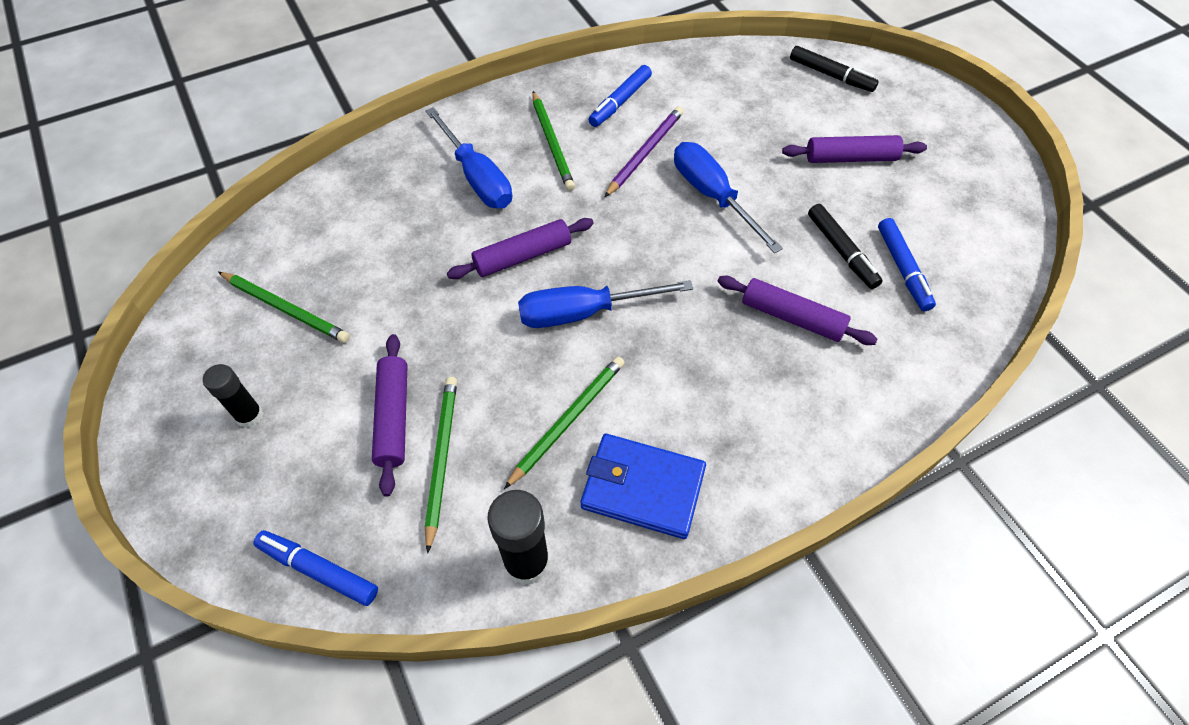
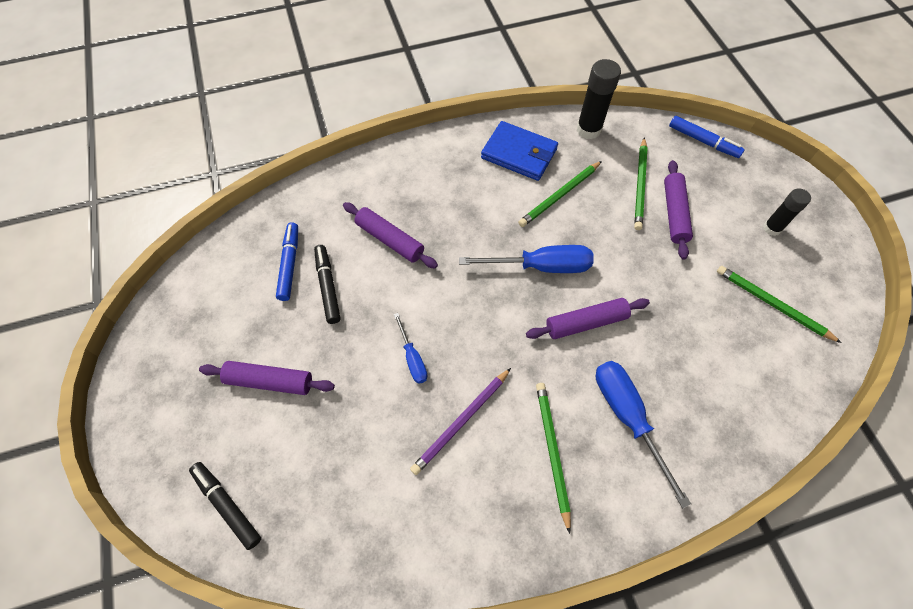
camera: 170 degrees left, 5 degrees up
(620, 102) = (472, 503): blue marker -> none
(712, 196) = (412, 358): blue screwdriver -> blue screwdriver, size x0.55

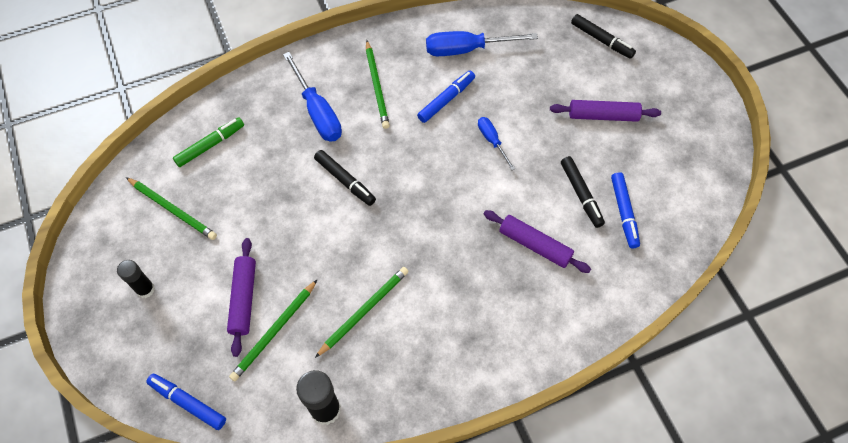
camera: 175 degrees right, 0 degrees up
(461, 422) = (446, 100): purple pencil -> blue marker
(519, 154) = (409, 364): blue wallet -> none
(540, 266) = (385, 229): blue screwdriver -> blue screwdriver (467, 49)
(586, 322) = (345, 180): purple rolling pin -> black marker
(640, 185) = (274, 331): green pencil -> green pencil turned 150 degrees counterclockwise
(753, 380) = (210, 145): none -> green marker

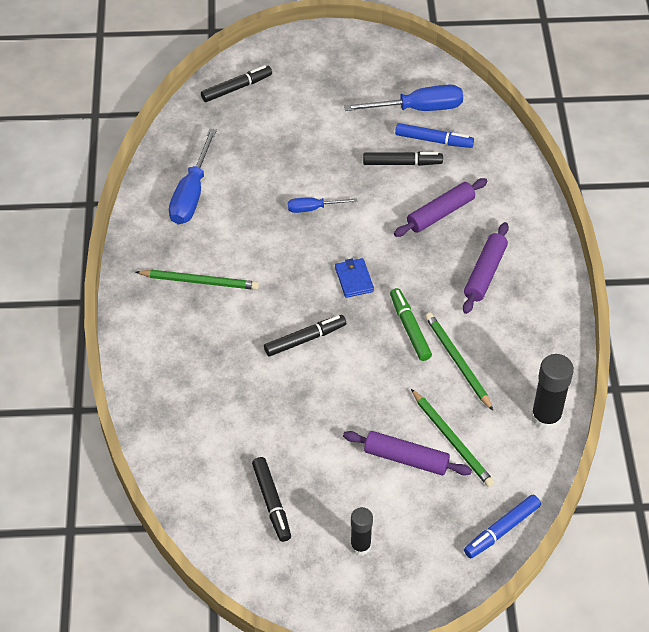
camera: 70 degrees left, 10 degrees down
(173, 209) = (272, 502): green pencil -> black marker
(210, 145) = (203, 450): green marker -> green marker (409, 328)
(317, 112) = (207, 341): blue screwdriver -> blue screwdriver (418, 108)
(425, 197) = (354, 279): none -> blue wallet
(446, 100) = (246, 229): blue marker -> none
(603, 115) = (324, 118): purple rolling pin -> purple rolling pin (485, 273)

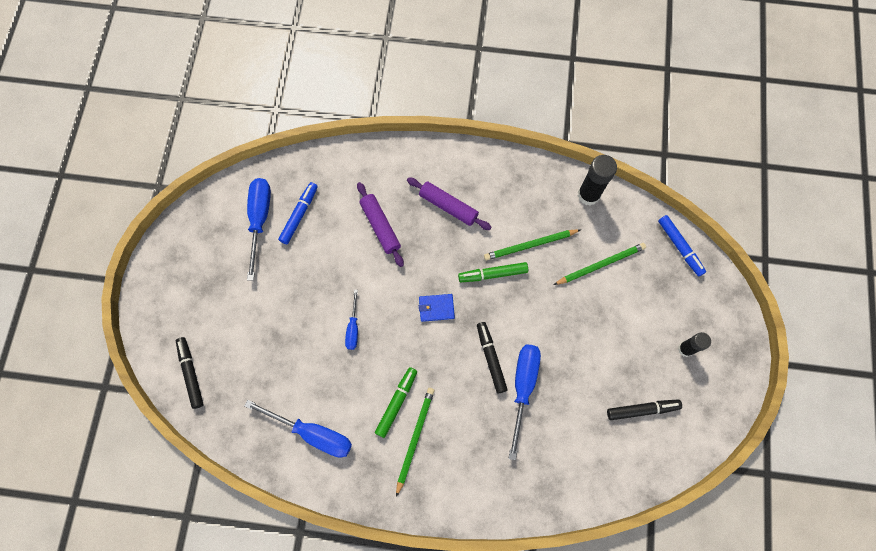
camera: 80 degrees left, 20 degrees up
(237, 259) = (396, 402): none -> green marker
(275, 375) = (522, 388): none -> blue screwdriver
(402, 163) = (319, 245): black marker -> none
(406, 459) = (613, 301): purple rolling pin -> none

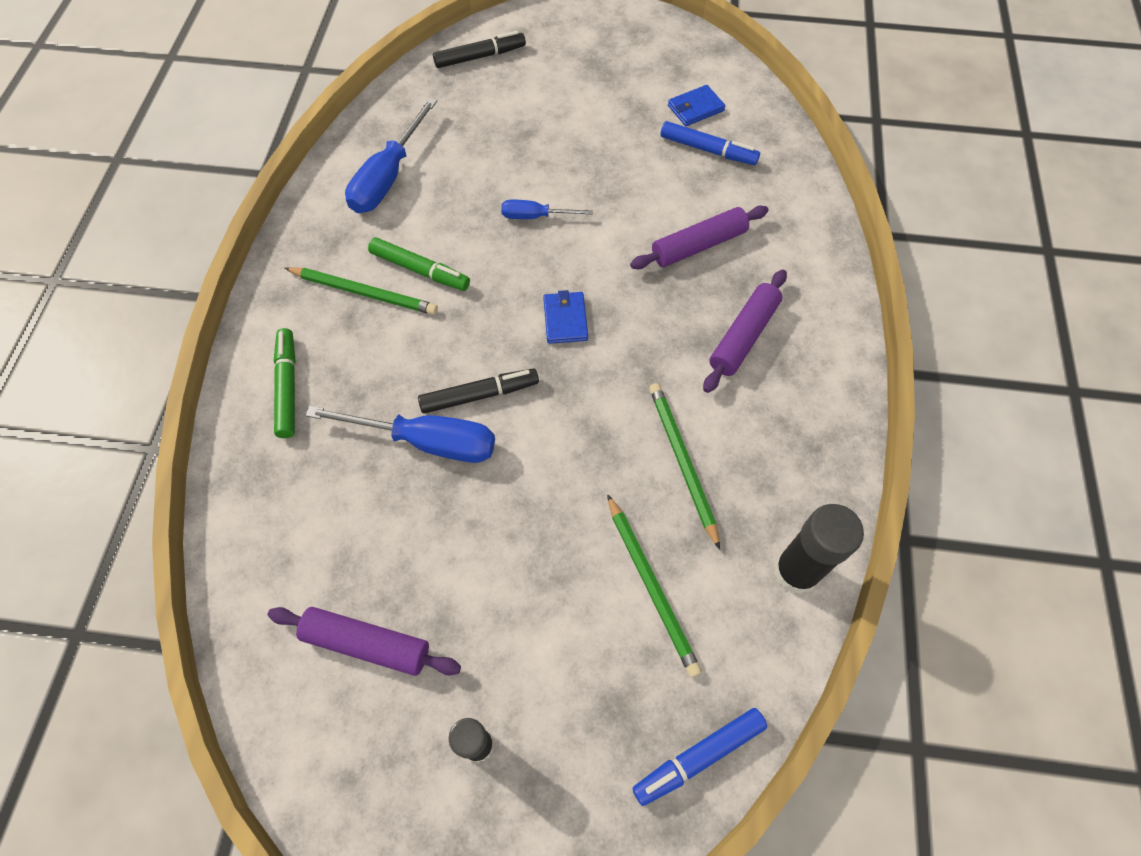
camera: 90 degrees right, 10 degrees down
(259, 220) = (695, 108): blue screwdriver -> blue wallet
(493, 274) = (625, 401): green marker -> green marker (287, 387)
(642, 409) = (367, 644): black marker -> purple rolling pin

